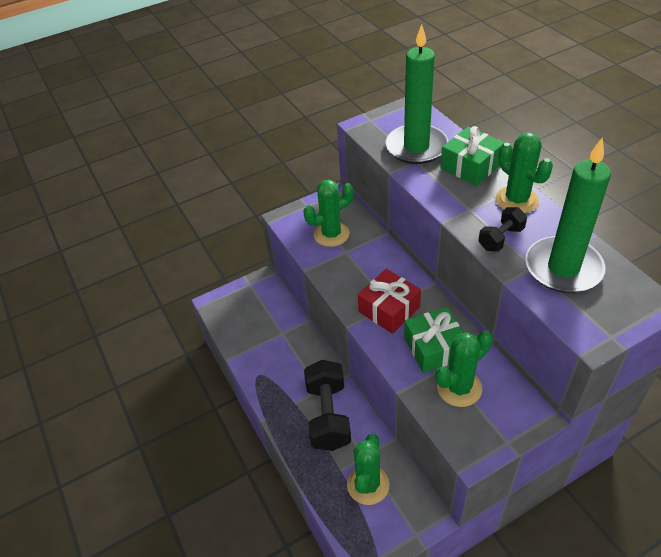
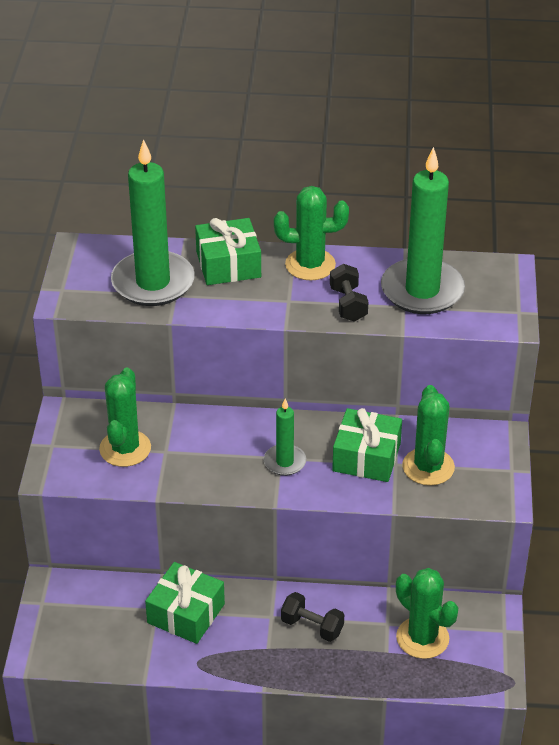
camera: 60 degrees left, 5 degrees down
(289, 348) = (186, 613): none -> green gift
(328, 415) = (312, 626): black dumbbell -> black dumbbell, size x0.54
(389, 309) = (285, 462): red gift -> green candle

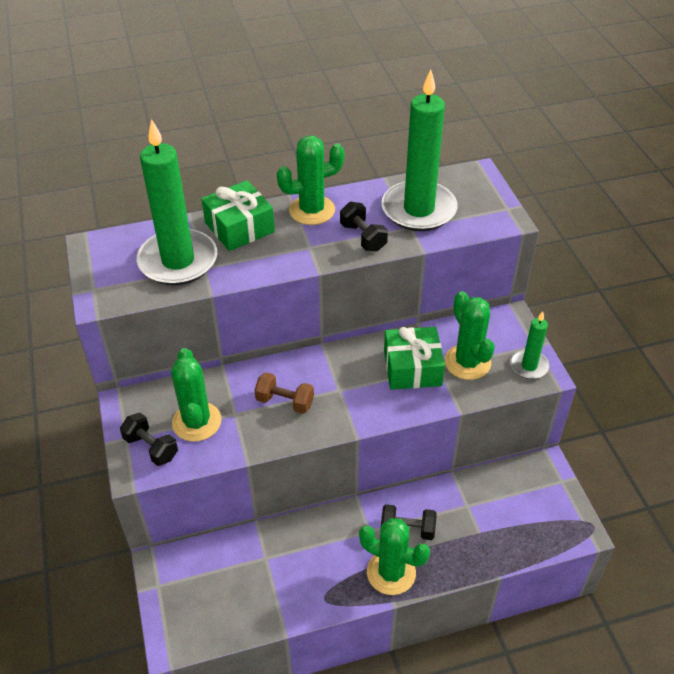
camera: 20 degrees left, 5 degrees up
(72, 460) = (151, 448): none -> black dumbbell
(186, 613) = (294, 553): green gift -> none
(219, 454) = (285, 402): none -> brown dumbbell
(285, 462) = (345, 393): green candle -> green candle (529, 366)
(422, 638) = (502, 510): green cactus -> green cactus (391, 572)

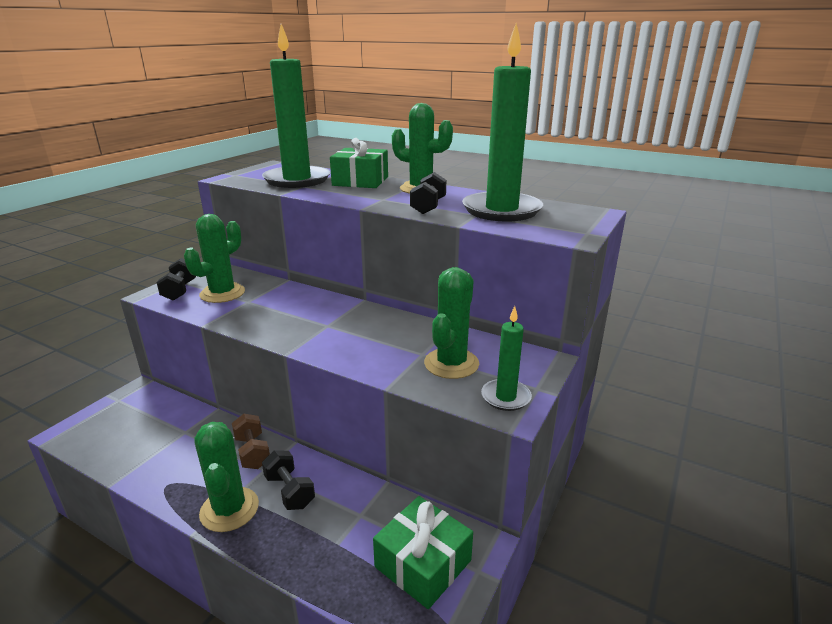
camera: 45 degrees right, 20 degrees down
(285, 402) = (284, 312): brown dumbbell -> brown dumbbell (252, 452)
(412, 368) = (400, 342): green gift -> green gift (423, 563)

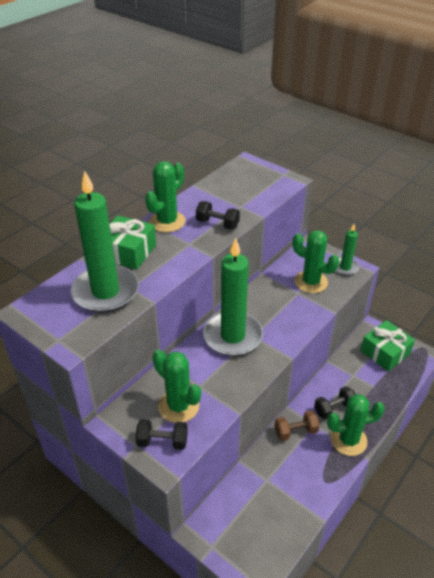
camera: 80 degrees left, 15 degrees up
(501, 210) = (234, 195): green candle -> green candle (233, 336)

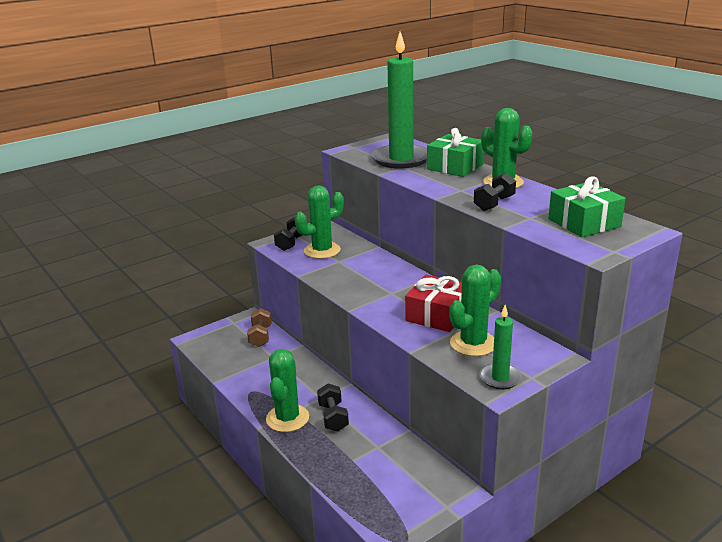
camera: 105 degrees right, 15 degrees down
(233, 336) = (395, 282): green candle -> none
(279, 304) = (437, 315): none -> red gift
(295, 431) = (316, 383): brown dumbbell -> brown dumbbell (260, 336)
(385, 352) = (408, 490): green gift -> green gift (584, 223)

